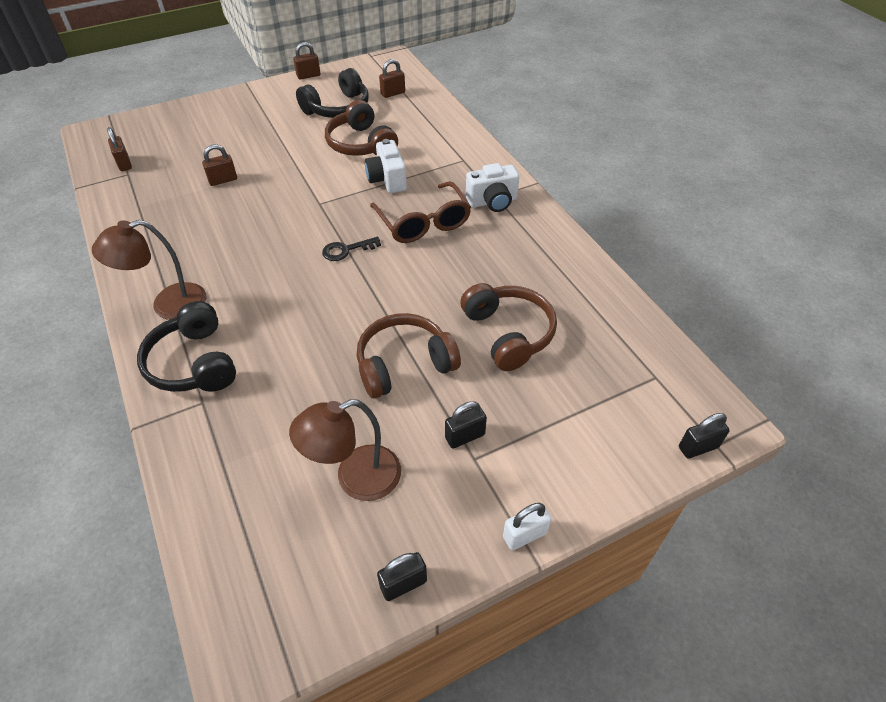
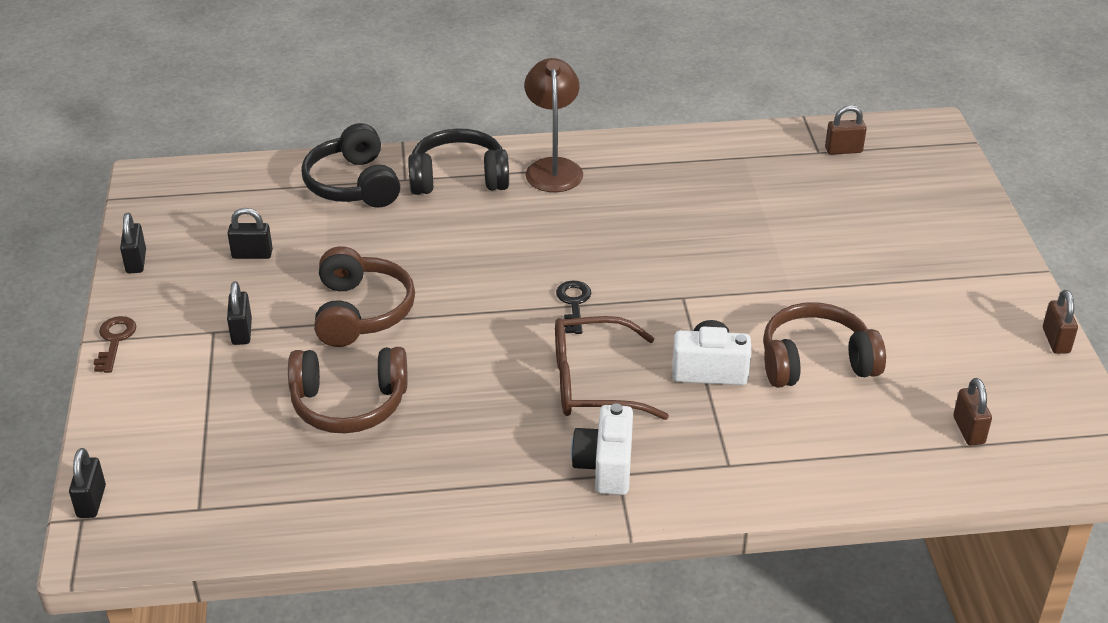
camera: 110 degrees right, 10 degrees down
(223, 180) = (772, 223): brown padlock -> none
(337, 108) = (934, 356): black headphones -> black headphones (353, 184)
(356, 478) = (252, 254): brown lamp -> black padlock
(524, 535) = (115, 341): white padlock -> brown key

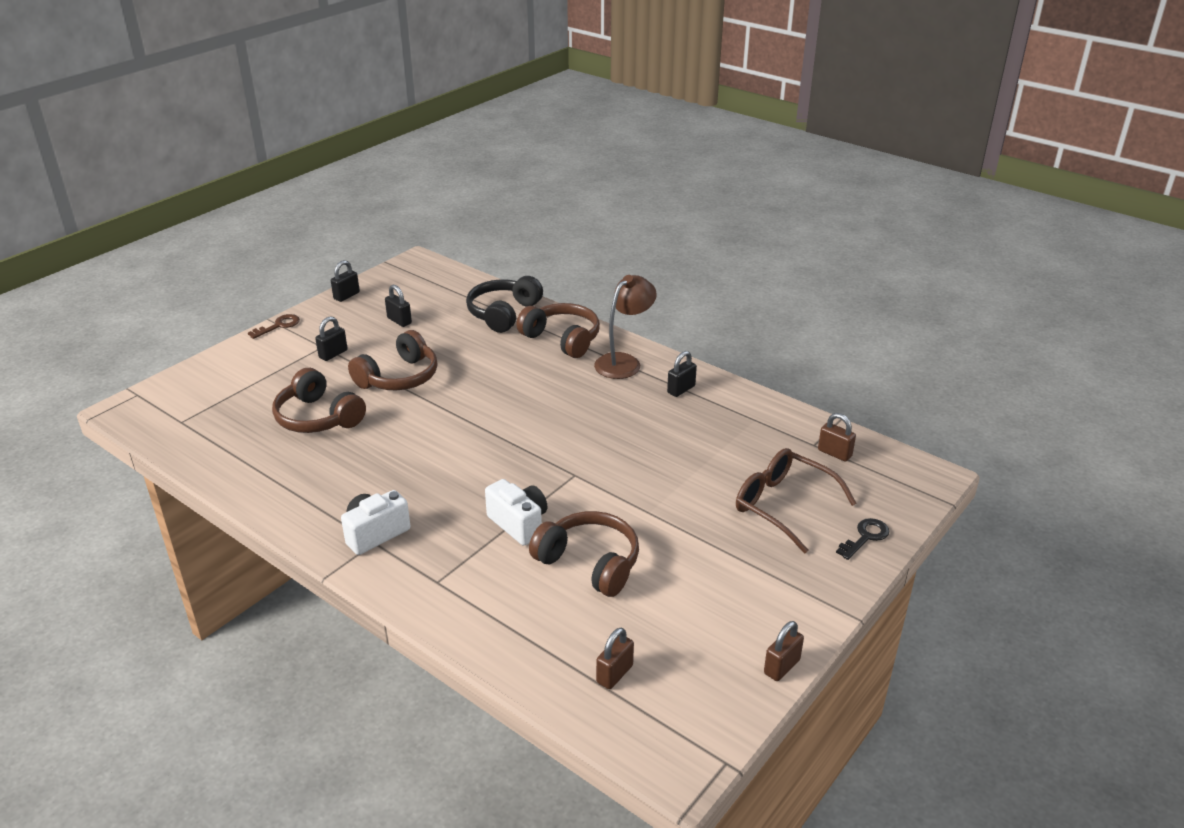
camera: 45 degrees right, 5 degrees down
(91, 501) = (152, 390): black padlock -> black padlock (681, 389)
(458, 178) = (562, 339): black headphones -> brown headphones
(573, 304) = (508, 439): black key -> black key (865, 537)
(592, 383) = (445, 486): brown glasses -> brown glasses (783, 505)

